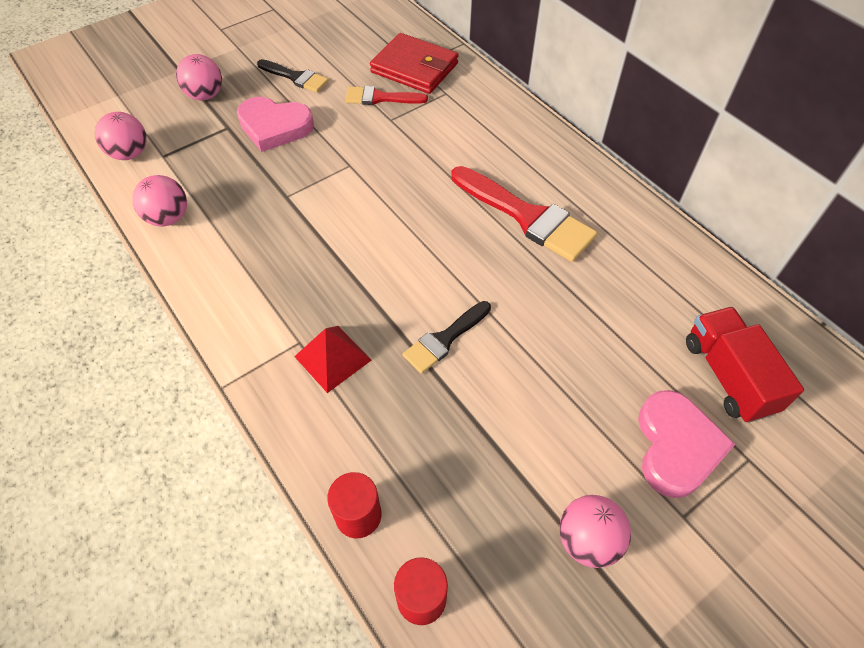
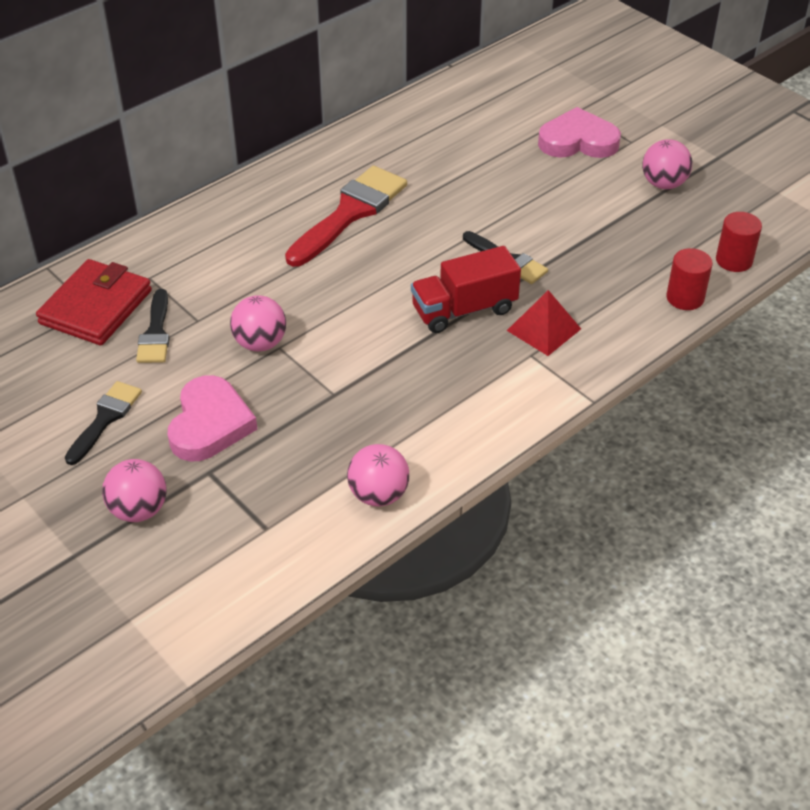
camera: 95 degrees left, 10 degrees down
(130, 154) = (264, 566): pink ball -> pink ball (260, 343)
(380, 98) = (155, 333): red brush -> black brush
(728, 376) = (510, 113): red truck -> red truck (464, 310)

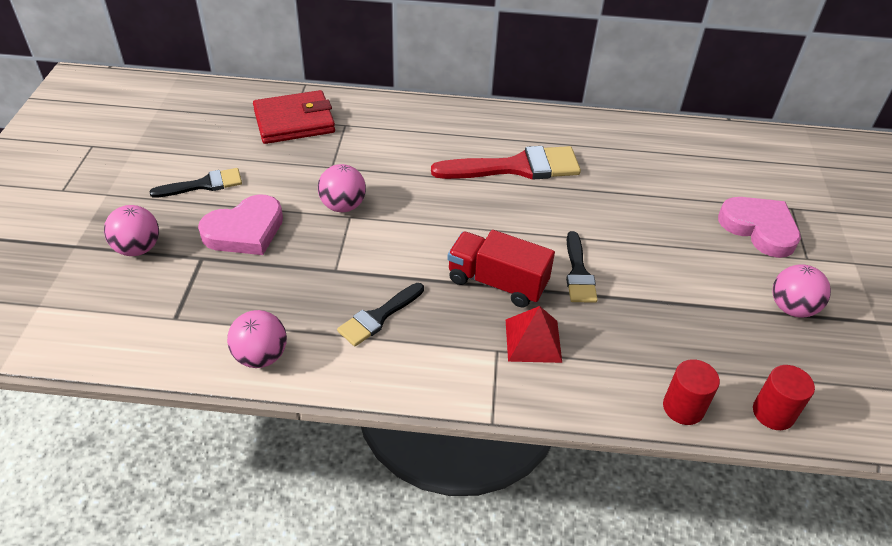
camera: 45 degrees right, 0 degrees up
(155, 333) = (300, 157): black brush -> black brush (378, 317)

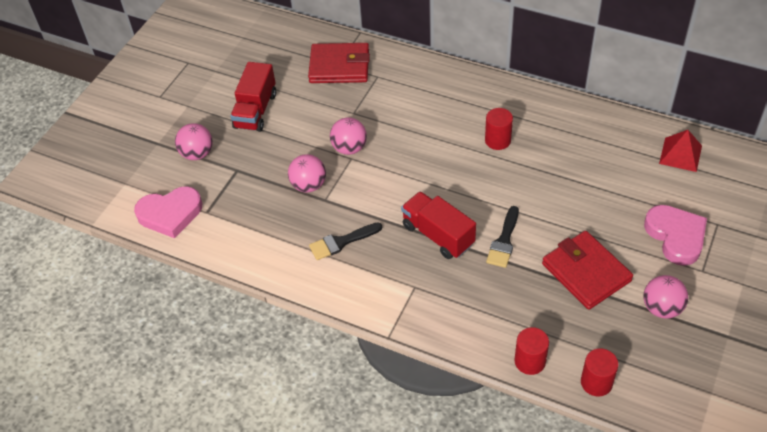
camera: 25 degrees right, 5 degrees up
(203, 185) = (255, 110): black brush -> red truck
(245, 231) = (273, 154): pink heart -> pink heart (170, 214)
(261, 356) = (253, 252): pink ball -> pink ball (309, 185)
(516, 167) = (497, 140): red brush -> red cylinder
(533, 340) = (444, 285): red pyramid -> red pyramid (680, 154)
(688, 287) = (586, 272): none -> red wallet

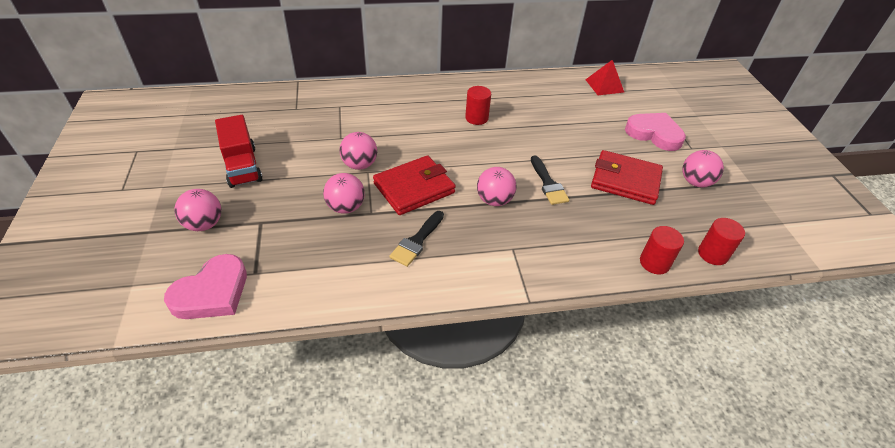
camera: 40 degrees left, 5 degrees down
(339, 66) = (299, 109): red wallet -> red wallet (414, 188)
(438, 235) = (494, 200): red truck -> pink ball

